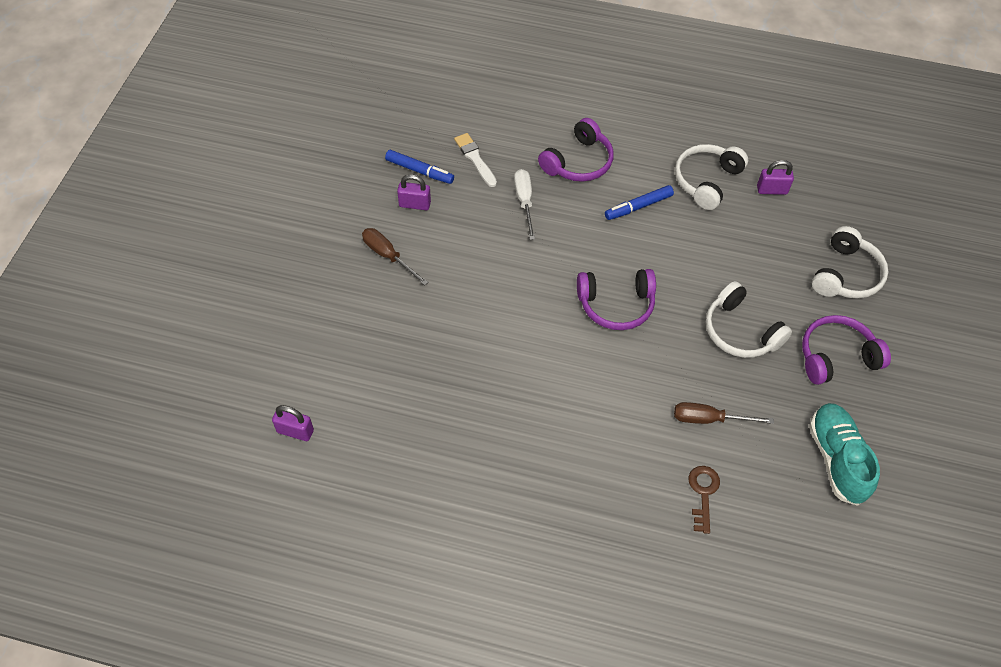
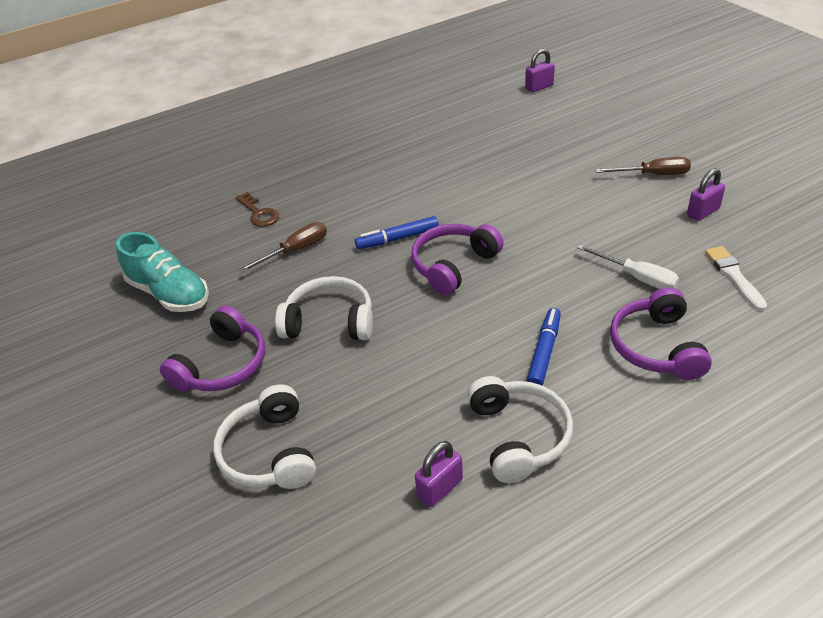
camera: 140 degrees right, 15 degrees down
(419, 171) = (748, 233): blue marker -> blue marker (397, 238)
(475, 158) = (734, 276): white brush -> white brush turned 120 degrees counterclockwise

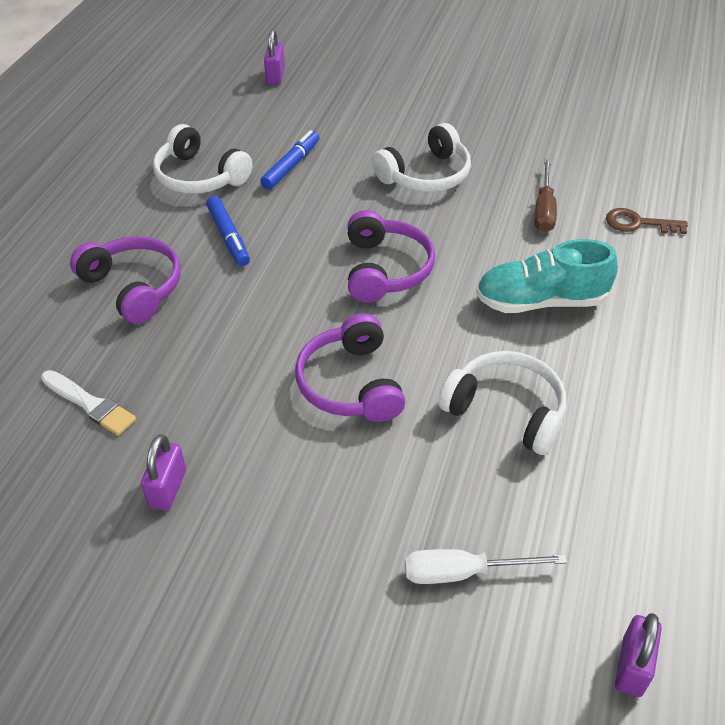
camera: 135 degrees right, 5 degrees up
(169, 293) = (578, 132): turquoise shoe -> turquoise shoe (541, 301)
(222, 365) = (457, 117): purple headphones -> purple headphones (351, 384)
(270, 452) = (353, 98): white headphones -> white headphones (506, 411)
(397, 238) = (471, 268): blue marker -> blue marker (291, 166)
(440, 488) = (226, 130): purple padlock -> purple padlock (275, 76)
(637, 277) = (194, 349): white screwdriver -> white screwdriver (463, 572)
(653, 175) = (273, 528): brown screwdriver -> none

